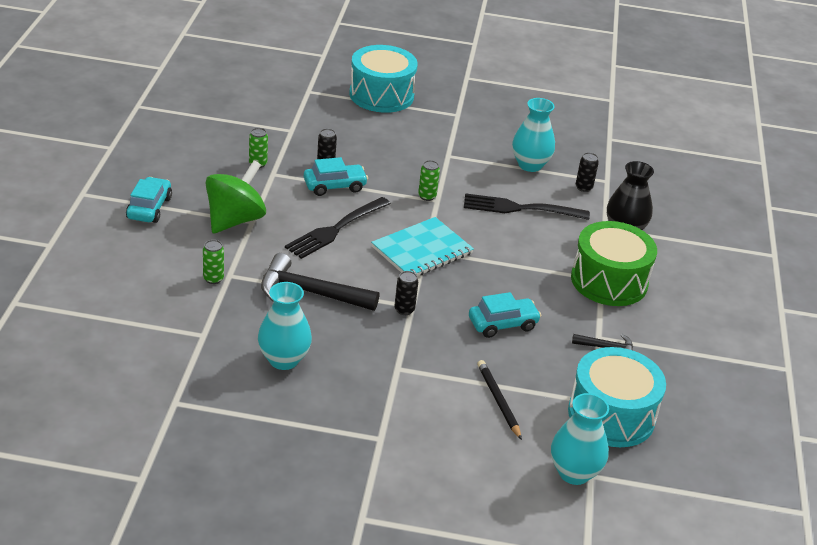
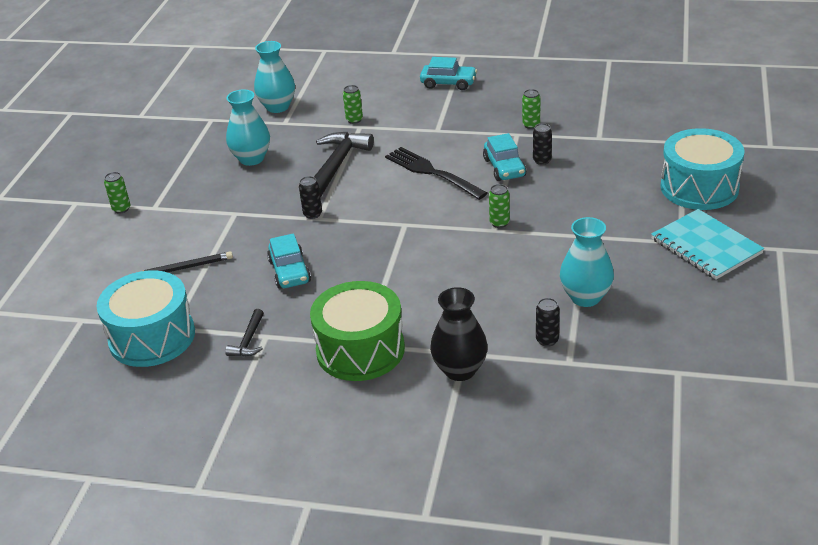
camera: 100 degrees right, 0 degrees up
(235, 220) = (438, 122): green spinning top -> none
(380, 469) = (121, 209): none -> green can
(422, 250) = (404, 222): turquoise notebook -> turquoise notebook (706, 246)
(521, 208) = (491, 288): black fork -> none
(574, 473) = (87, 309): turquoise vase -> turquoise vase (277, 107)

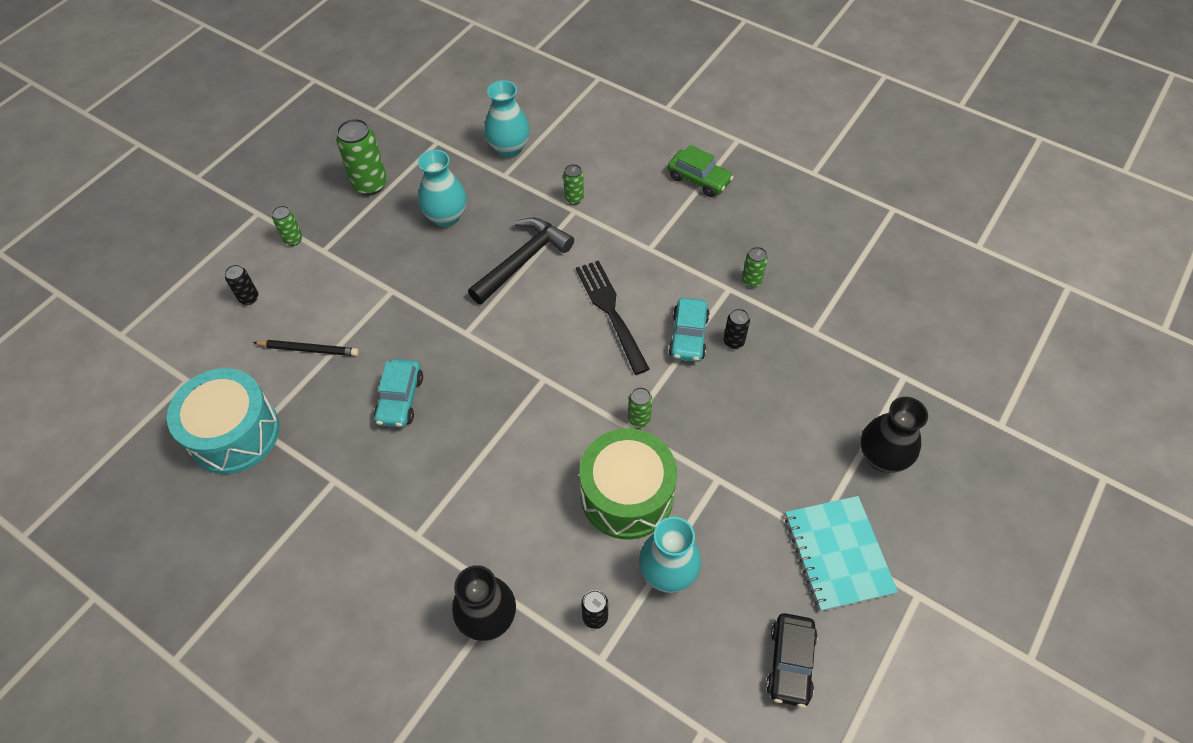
camera: 20 degrees right, 20 degrees up
(169, 159) = (370, 185): none -> green can
(248, 341) = (315, 480): black hammer -> none
(312, 214) = (463, 324): black can -> black can (249, 298)
(360, 350) = (409, 542): green drum -> green drum (627, 495)
(448, 83) = (699, 179): turquoise car -> green car
(699, 187) = (882, 457): turquoise drum -> black vase
(715, 314) = (790, 663): none -> black car

